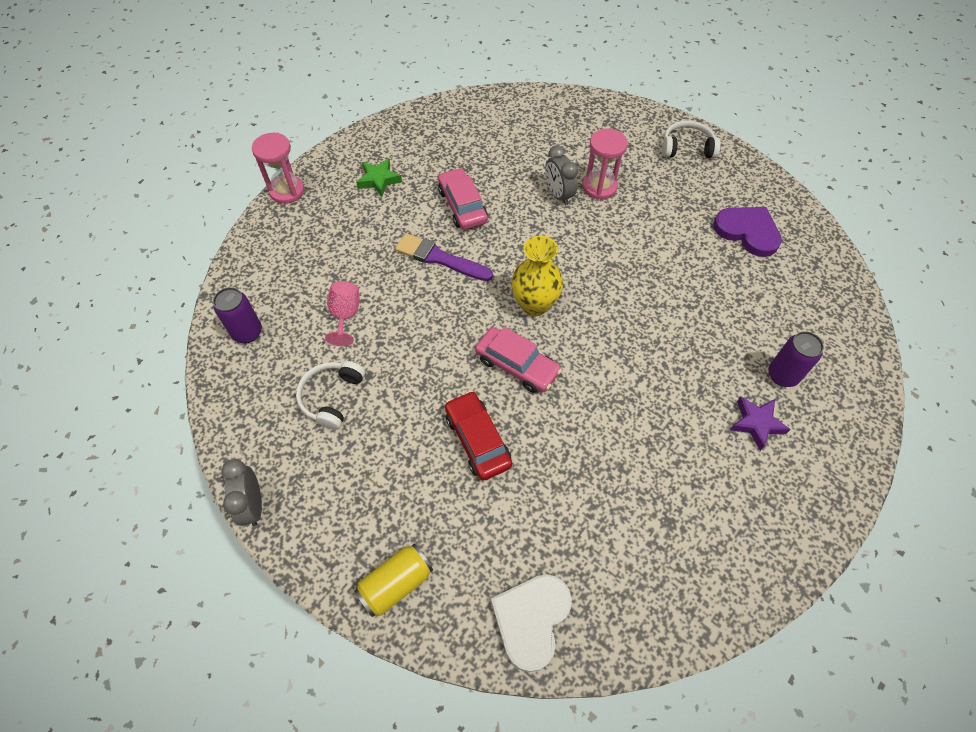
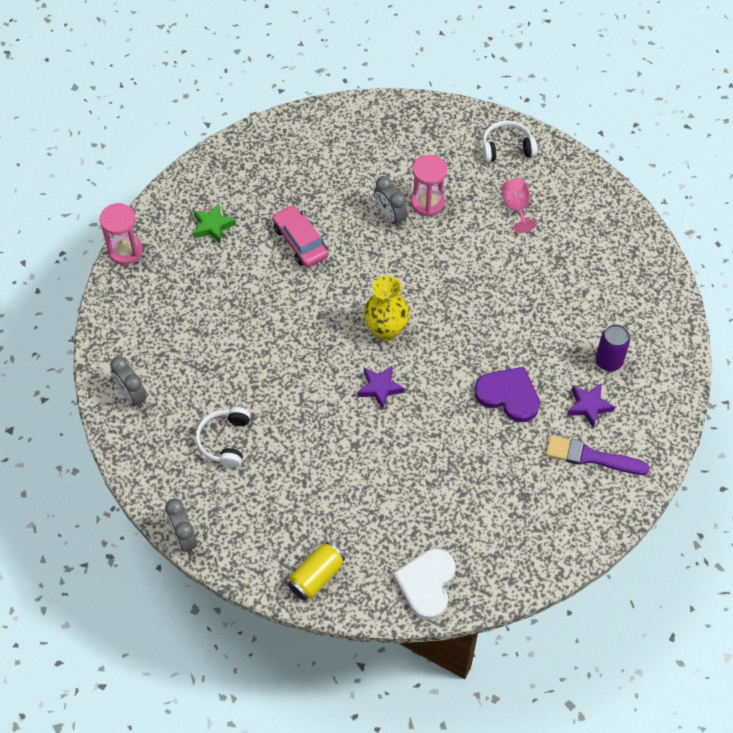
camera: 10 degrees left, 0 degrees up
(247, 332) = (132, 395): purple can -> grey clock
(345, 316) = (217, 366): pink goblet -> pink goblet (516, 208)
(440, 258) = (290, 298): purple brush -> purple brush (591, 457)
(477, 440) = (358, 456): red car -> none
(517, 365) = (380, 388): pink car -> purple star
(747, 232) = (570, 229): purple heart -> purple heart (508, 395)

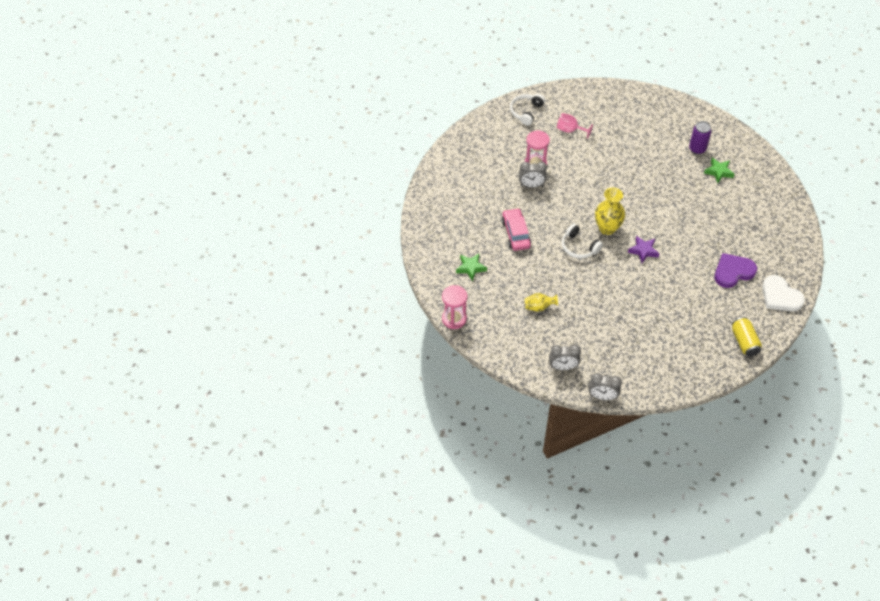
camera: 55 degrees left, 5 degrees down
(184, 538) = (678, 390): grey clock -> grey clock (602, 397)
(205, 324) = (539, 307): none -> yellow vase
(225, 440) = (627, 338): white headphones -> white headphones (579, 247)
(300, 241) = (516, 234): pink car -> pink car turned 75 degrees clockwise
(508, 395) = (688, 200): purple heart -> purple heart (733, 272)
(589, 406) = (718, 172): purple star -> green star
(591, 457) = (750, 188): purple brush -> none

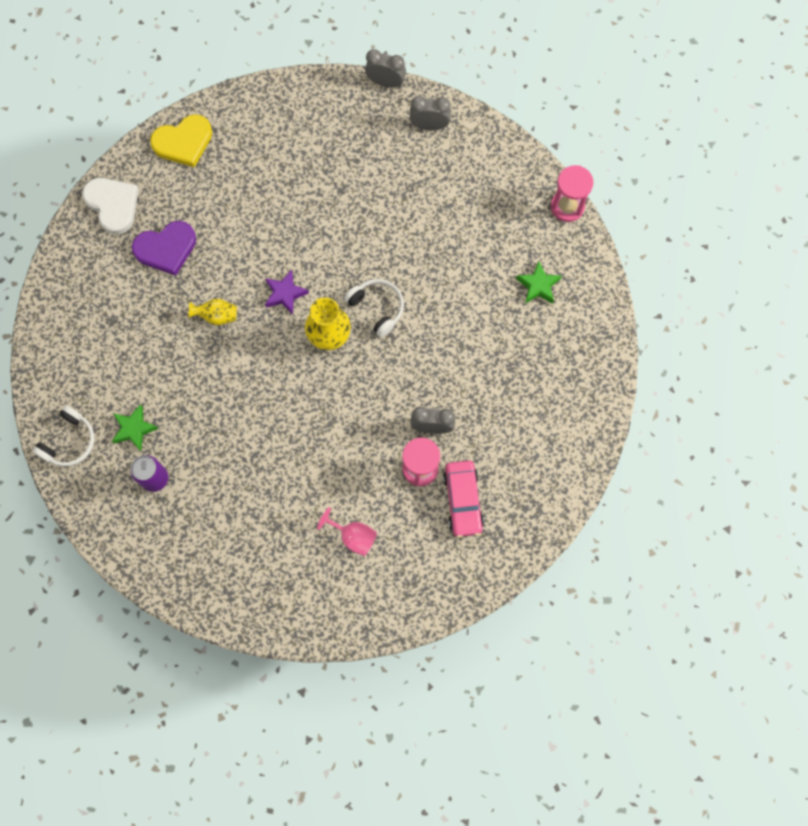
camera: 175 degrees left, 20 degrees up
(516, 234) = (466, 339): pink car -> pink car (463, 500)
(526, 112) = (420, 584): white headphones -> white headphones (69, 441)
(539, 307) = (449, 215): yellow vase -> yellow vase (217, 316)
(744, 342) = (183, 142): yellow can -> yellow heart

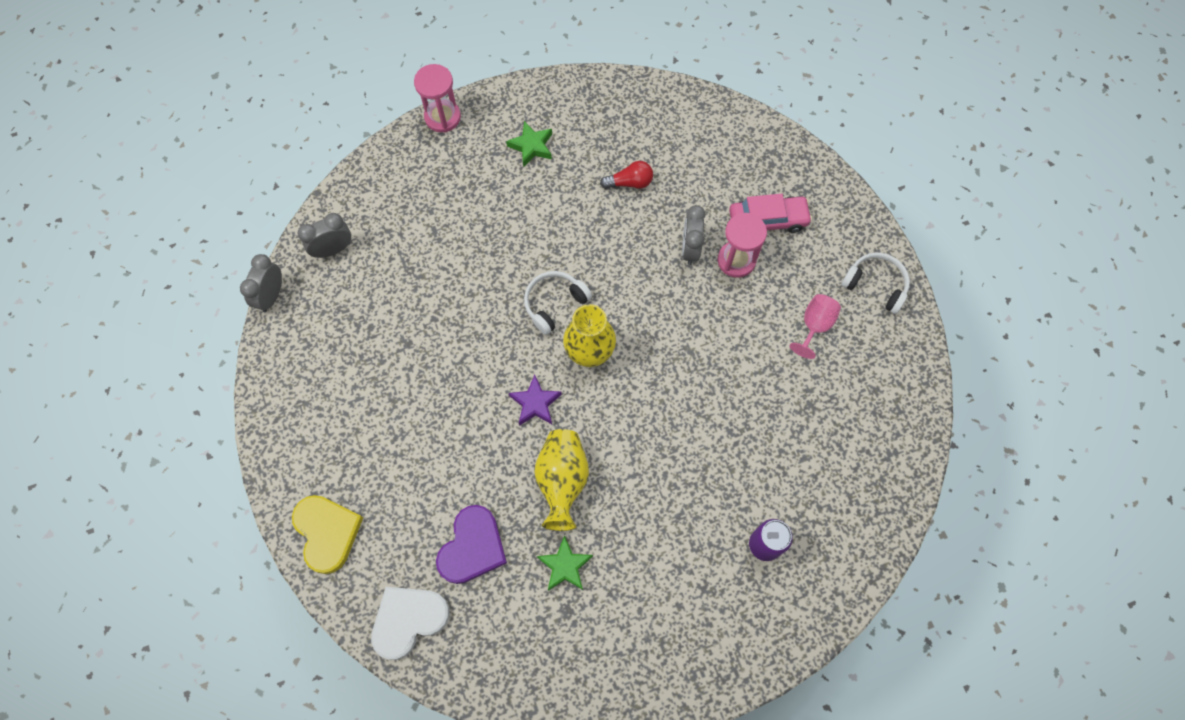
camera: 90 degrees left, 5 degrees down
(69, 441) = (725, 654): white headphones -> white headphones (875, 285)
(134, 429) = (705, 573): green star -> green star (565, 566)
(166, 248) = (472, 547): purple heart -> purple heart turned 45 degrees clockwise
(217, 316) = (562, 481): yellow vase -> yellow vase, size x1.69
(429, 125) = (333, 249): grey clock -> grey clock turned 60 degrees clockwise
(501, 374) = (630, 182): none -> red light bulb

